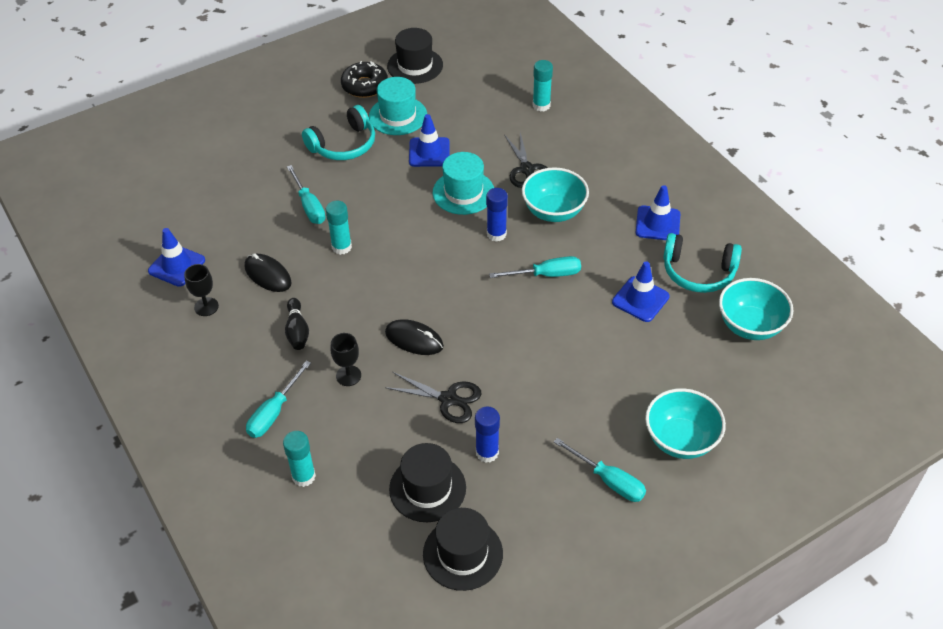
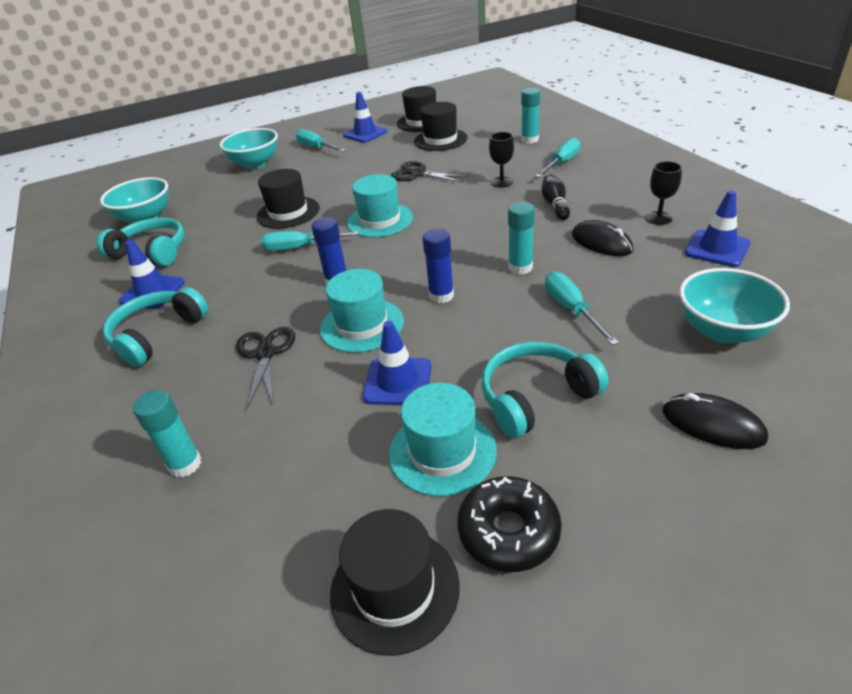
camera: 170 degrees left, 10 degrees down
(414, 339) = (442, 203): black mouse -> black mouse (712, 425)
(476, 313) = (380, 220): none -> turquoise hat
(487, 452) = (395, 154): blue glue stick -> blue glue stick (441, 296)
(553, 211) = (259, 303): turquoise bowl -> turquoise bowl (723, 331)
(583, 329) = (288, 212): none -> black hat
(620, 183) = (157, 335): none -> turquoise headphones
(640, 299) = (223, 232): blue traffic cone -> blue traffic cone (365, 133)

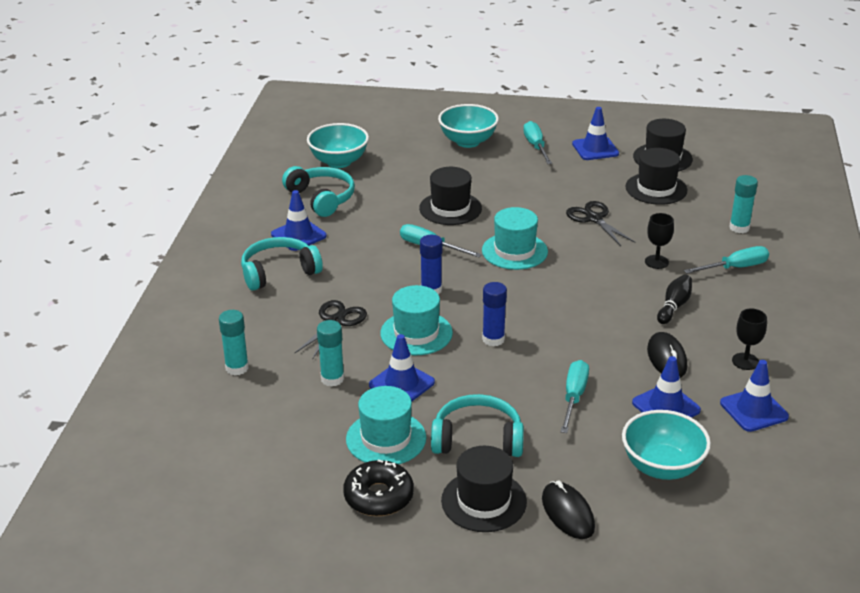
camera: 30 degrees right, 5 degrees down
(394, 589) = (294, 488): black hat -> black hat (483, 501)
(520, 267) = (576, 346): turquoise glue stick -> turquoise glue stick (332, 379)
(653, 279) = (666, 406): none -> blue traffic cone

